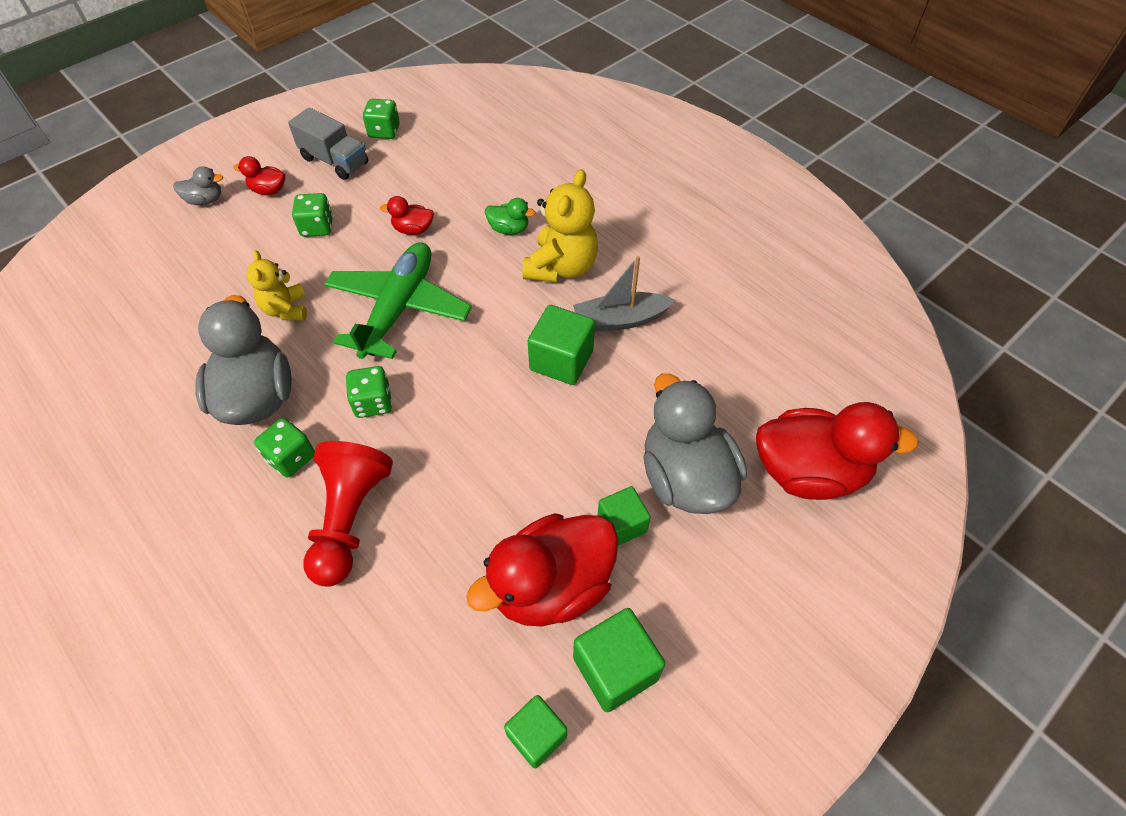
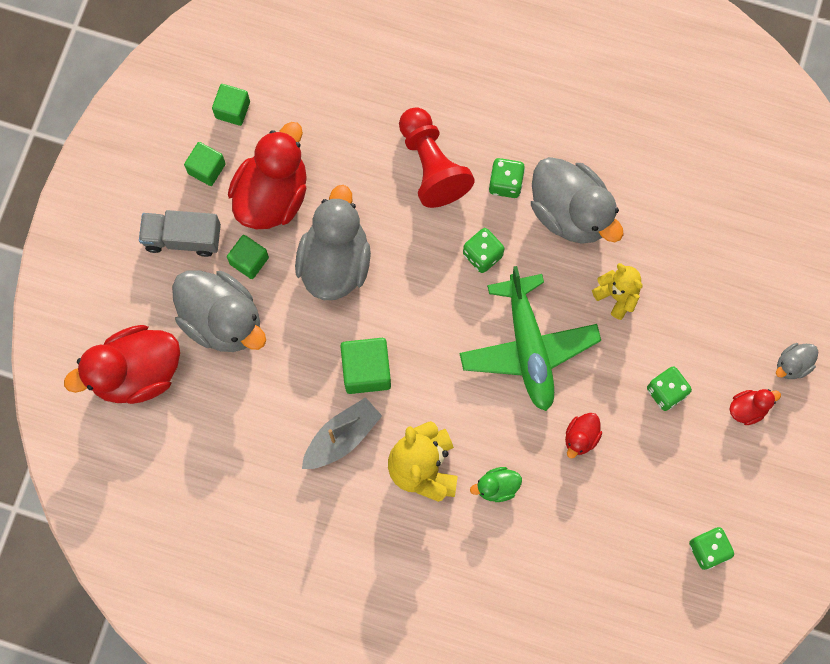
camera: 150 degrees right, 20 degrees up
(335, 161) = (721, 480): grey truck -> grey truck (183, 238)
(413, 229) = (581, 437): red duck -> red duck turned 150 degrees clockwise
(526, 473) = (335, 262): none -> grey duck
(615, 668) = (206, 168): green cube -> green cube, size x0.66

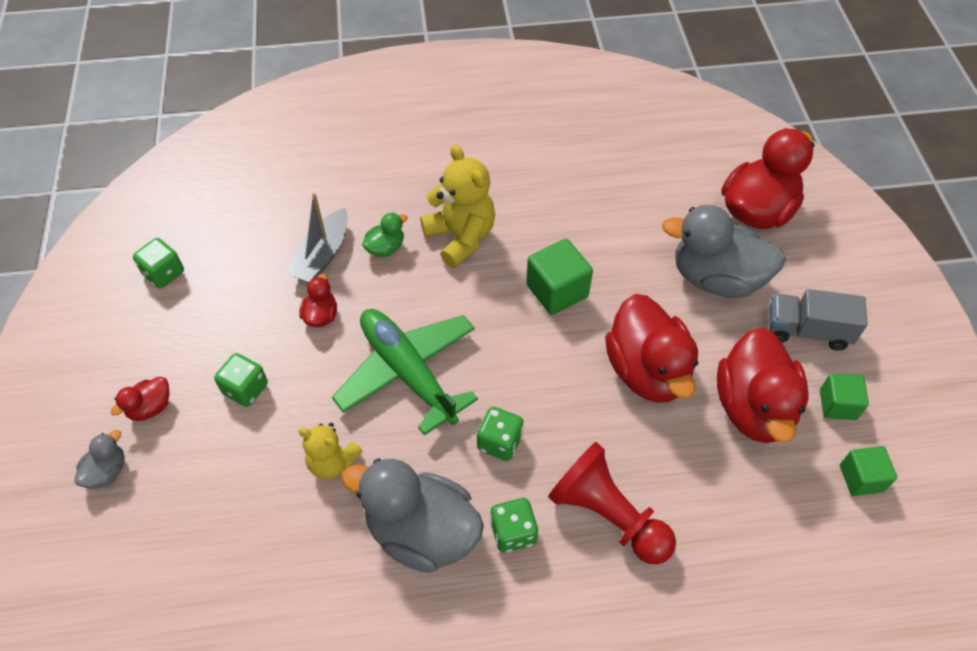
camera: 155 degrees right, 20 degrees down
(183, 238) = (807, 331): grey truck -> grey truck turned 150 degrees counterclockwise
(249, 261) = (730, 337): green cube -> none
(335, 262) = (647, 371): grey duck -> red duck
(342, 437) = (547, 232): grey boat -> grey boat (322, 256)

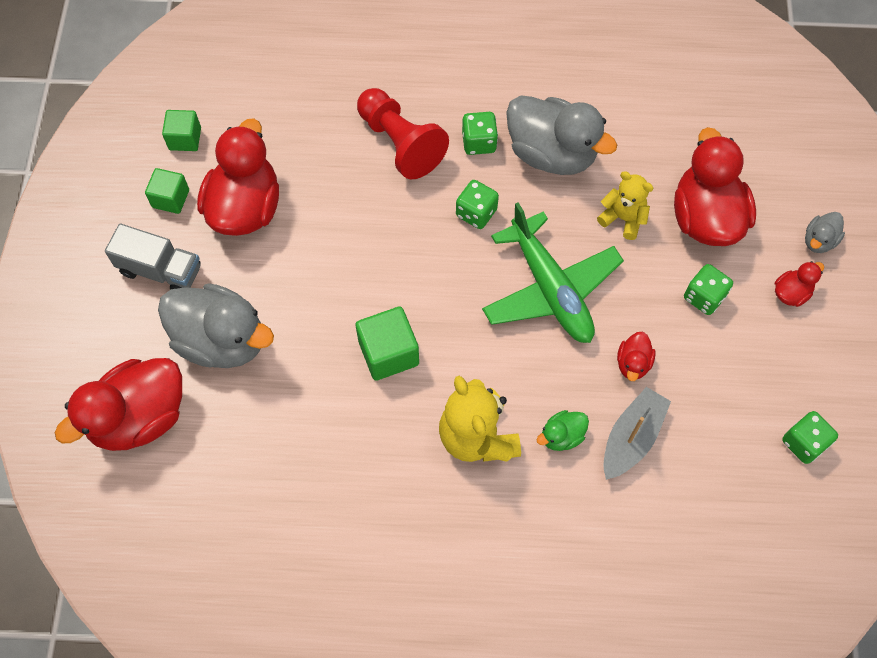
camera: 170 degrees left, 10 degrees up
(647, 371) = (327, 255): red duck -> red duck (705, 217)

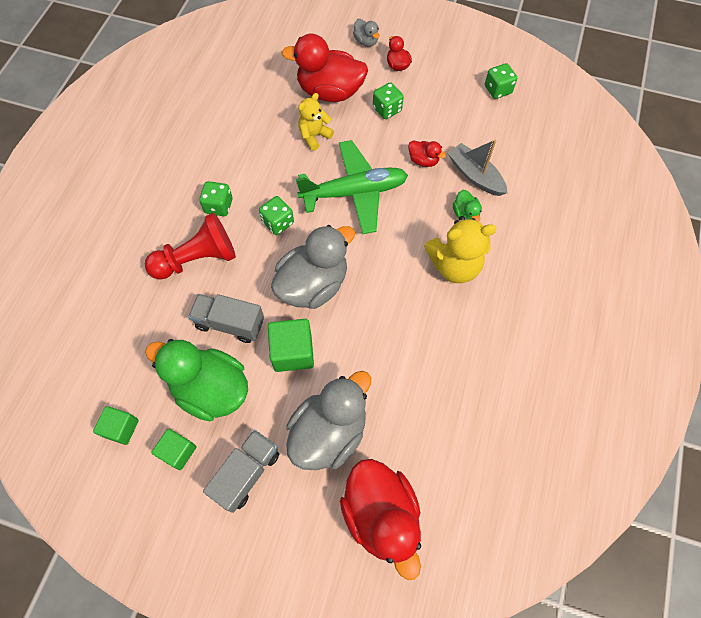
camera: 75 degrees left, 0 degrees up
(245, 207) = (211, 389): red duck -> green duck
(328, 202) = (230, 323): none -> grey truck
(388, 353) = (375, 308): green cube -> green cube (293, 352)
(551, 153) = (247, 163): grey duck -> grey duck (313, 284)

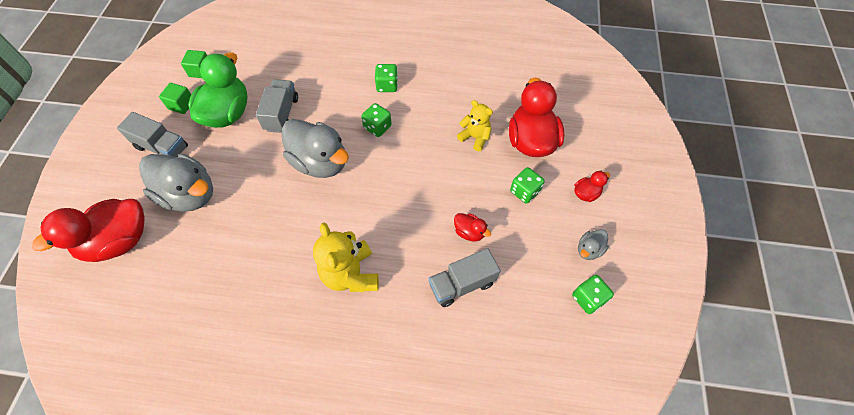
camera: 80 degrees right, 5 degrees down
(197, 259) = (336, 83): red pawn -> none
(293, 352) = (258, 159): green cube -> none
(354, 192) = (419, 178): green plane -> none
(366, 41) = (607, 161): grey duck -> grey duck (589, 250)
(423, 160) = (469, 232): red duck -> red duck turned 75 degrees counterclockwise
(465, 215) = (411, 279): green duck -> none
(475, 175) = (462, 284): grey boat -> grey truck

